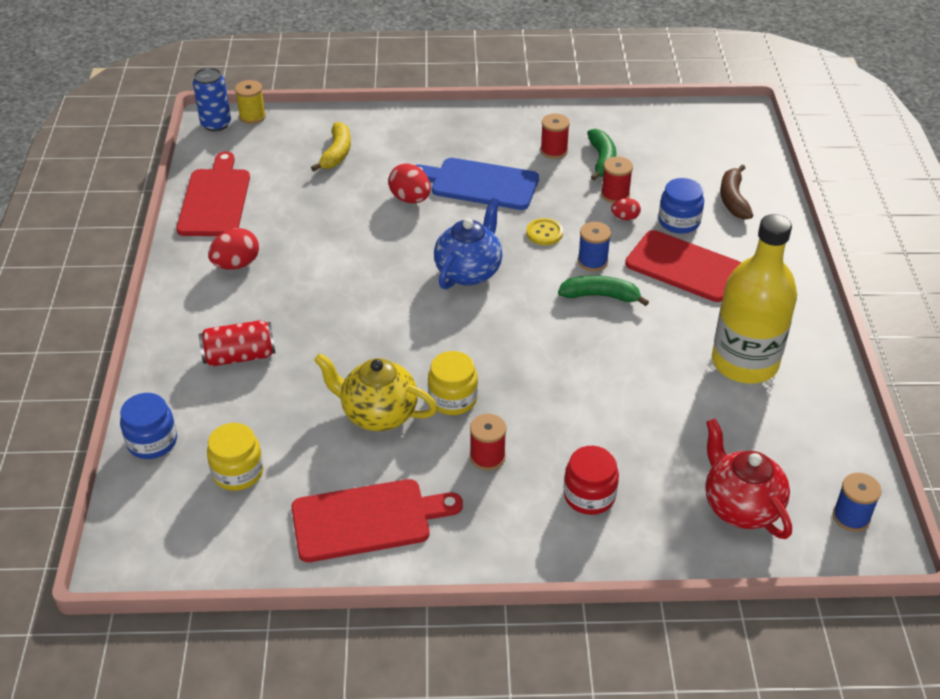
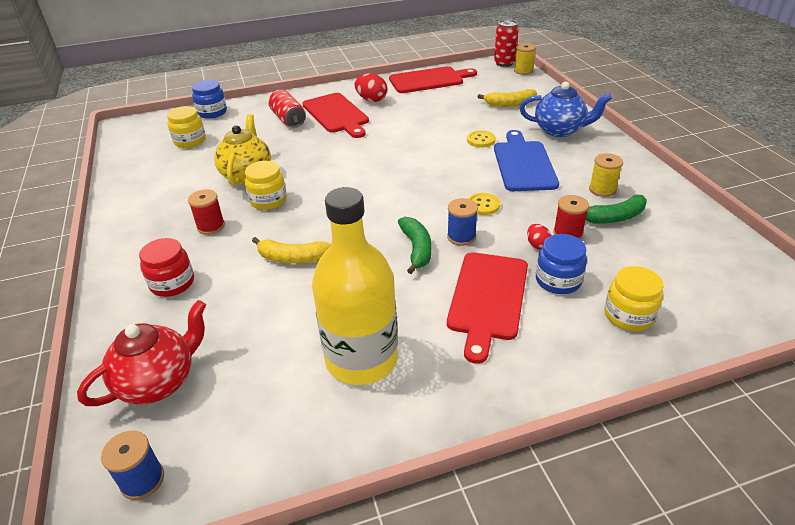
camera: 75 degrees right, 5 degrees down
(216, 124) = (504, 63): blue can -> red can
(367, 519) = (150, 191): red cutting board -> red cutting board (336, 114)
(410, 199) = (481, 140): red egg -> yellow button
(469, 271) = (412, 180): blue teapot -> blue teapot (560, 130)
(554, 151) = (602, 189): red spool -> yellow spool
(580, 390) = (293, 258): none -> yellow banana
(733, 199) = (628, 315): brown banana -> yellow jar

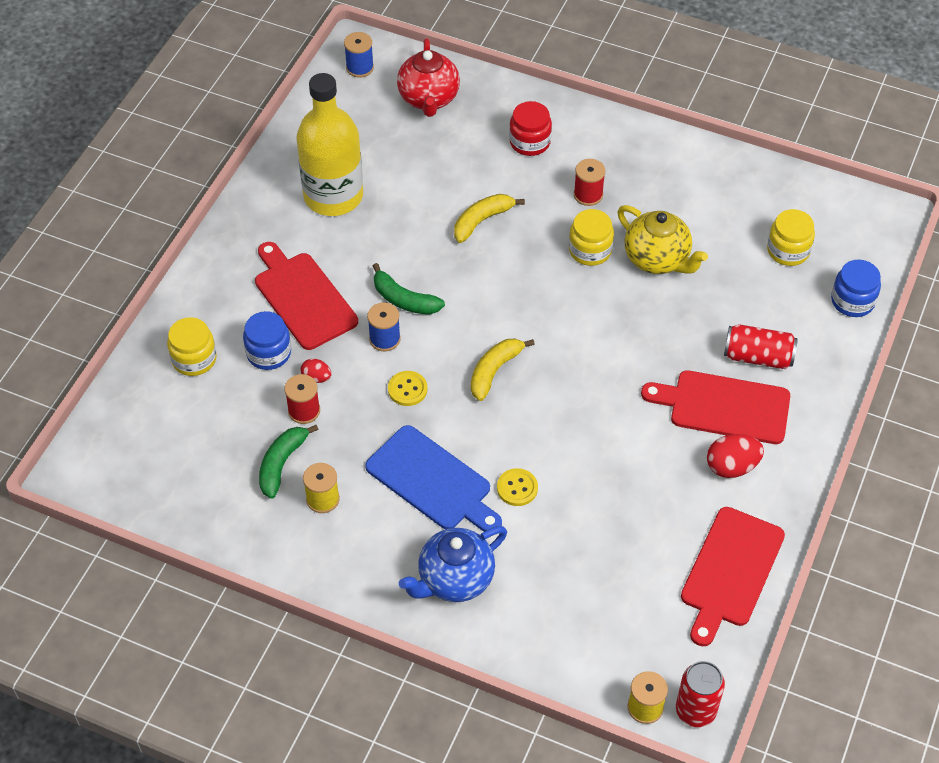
camera: 130 degrees right, 15 degrees up
(510, 104) = (567, 594): yellow banana -> yellow banana (494, 371)

